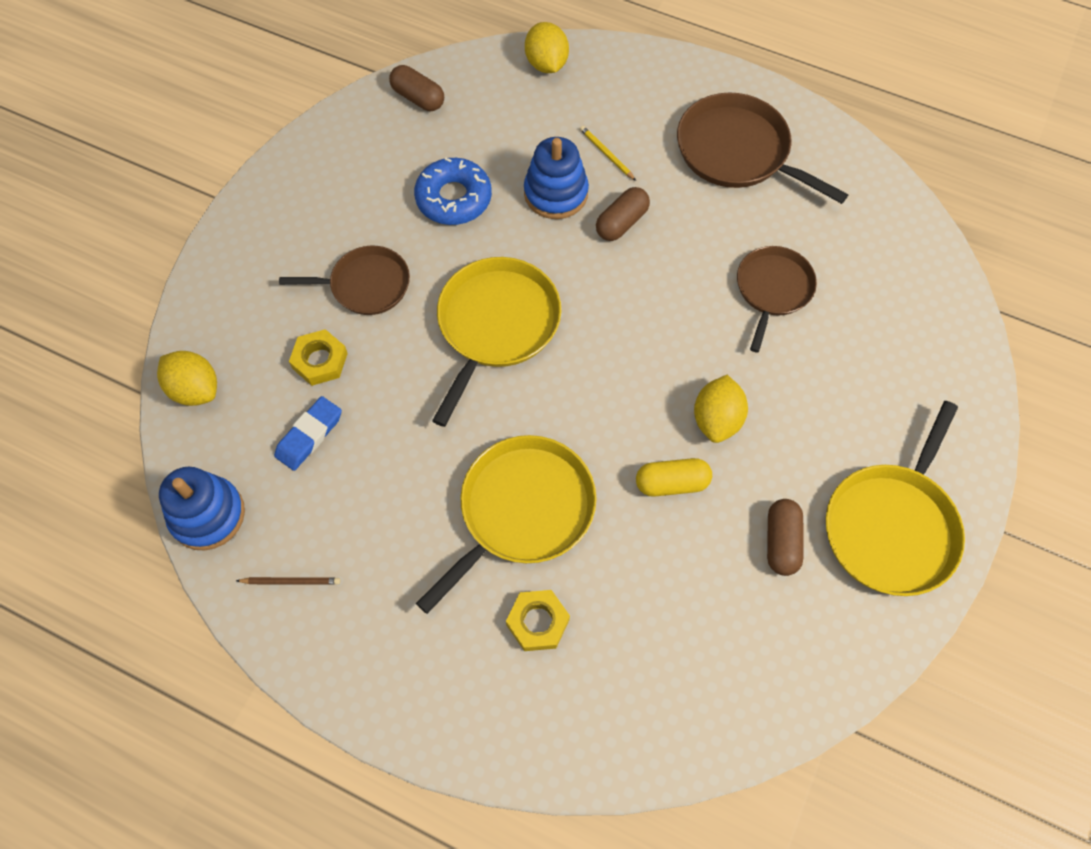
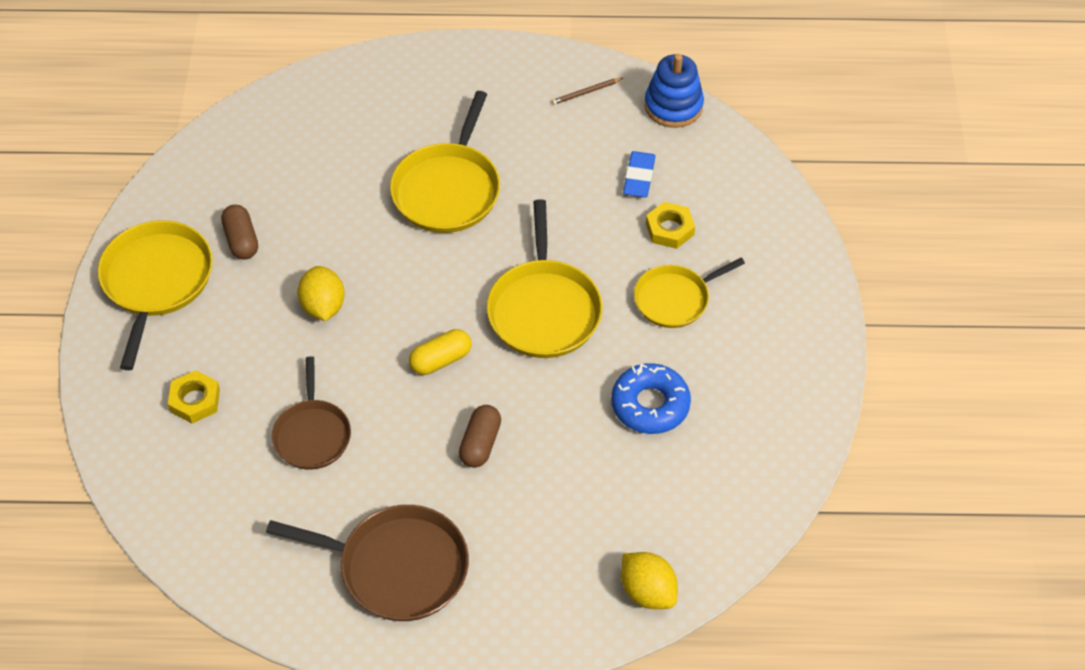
camera: 155 degrees right, 10 degrees down
(195, 389) = (749, 174): yellow lemon -> none
(366, 285) = (675, 299): brown pan -> yellow pan
(418, 98) = (753, 495): brown capsule -> none
(538, 622) = (401, 131): yellow nut -> yellow nut (195, 400)
(556, 193) = (557, 448): blue stacking toy -> none
(606, 154) = (530, 509): yellow pencil -> none
(671, 483) = (342, 248): yellow capsule -> yellow capsule (441, 360)

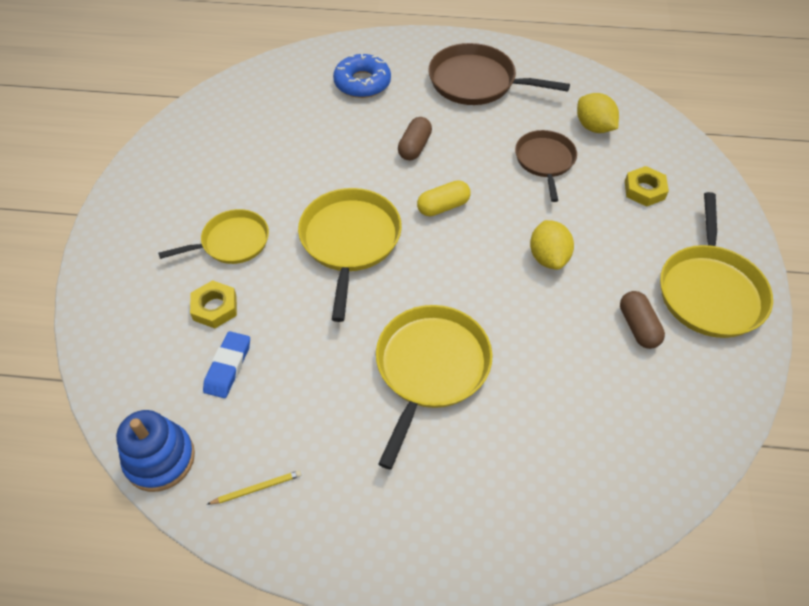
camera: 175 degrees left, 0 degrees up
(586, 92) = (257, 488): brown pencil -> yellow pencil
(647, 591) = (312, 61): yellow lemon -> yellow lemon (594, 127)
(650, 405) = (278, 164): blue donut -> blue donut (362, 83)

